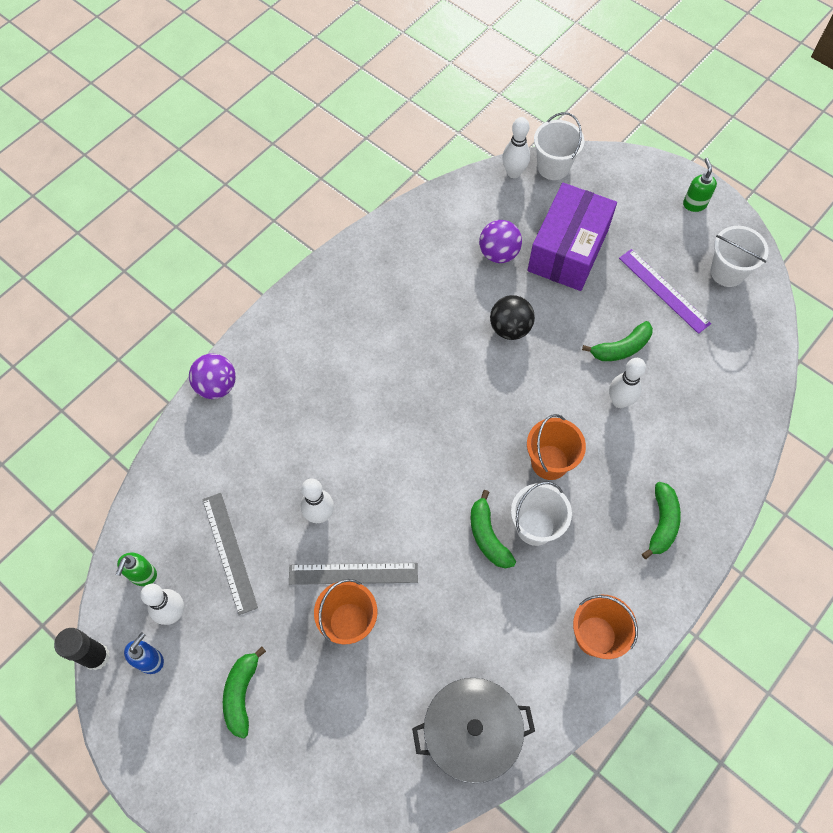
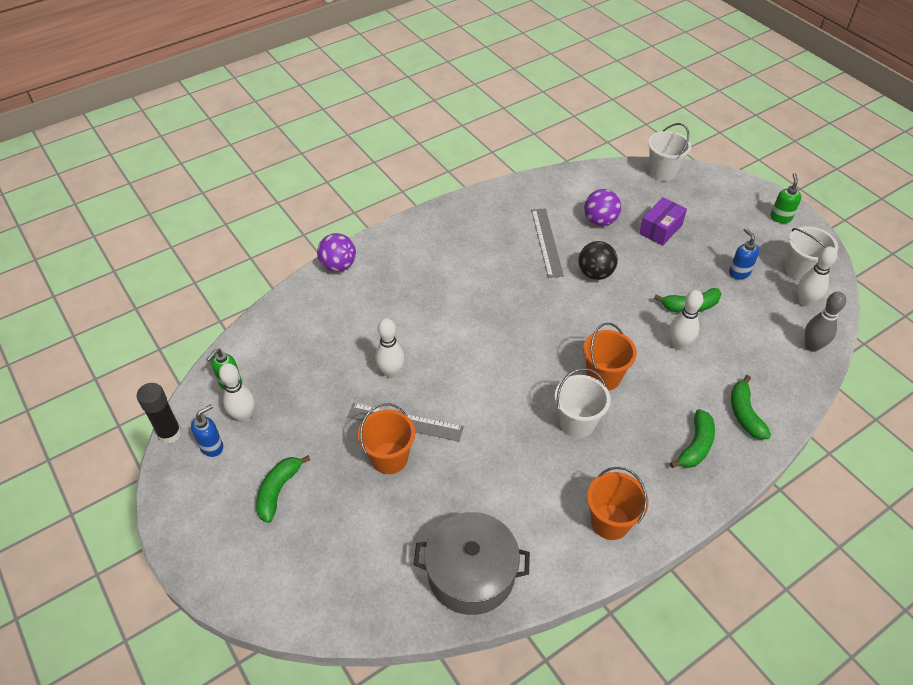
camera: 15 degrees right, 15 degrees down
(229, 552) = (306, 383): grey ruler -> grey ruler (546, 242)
(488, 536) = (532, 420): green banana -> green banana (745, 414)
(513, 173) = (628, 170): white bowling pin -> white bowling pin (805, 302)
(568, 250) = (660, 229): purple box -> purple box, size x0.55
(664, 290) = (739, 273): purple ruler -> blue soap dispenser
(756, 369) = (812, 346): none -> grey bowling pin

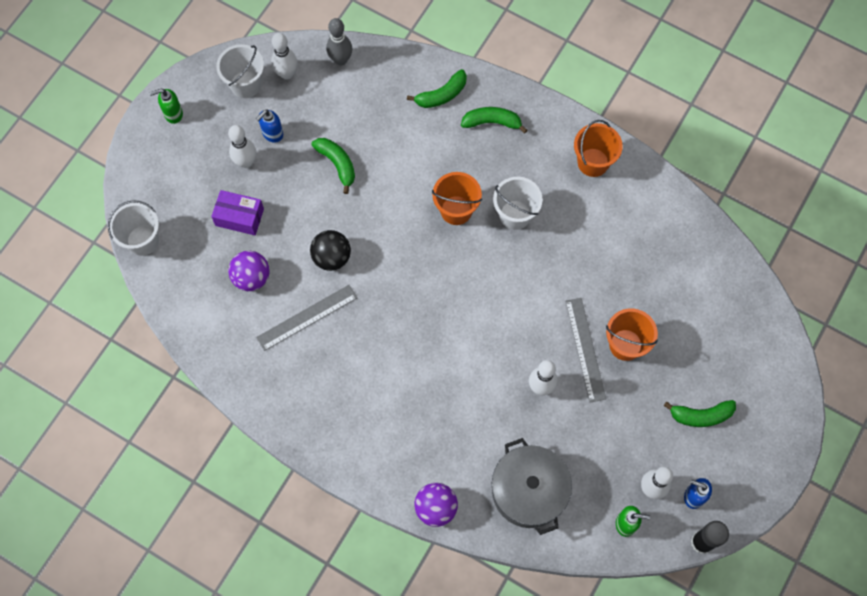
camera: 115 degrees left, 20 degrees up
(471, 573) = (686, 241): grey pot -> grey pot (529, 491)
(679, 344) = (389, 161): white bowling pin -> white bowling pin (246, 162)

